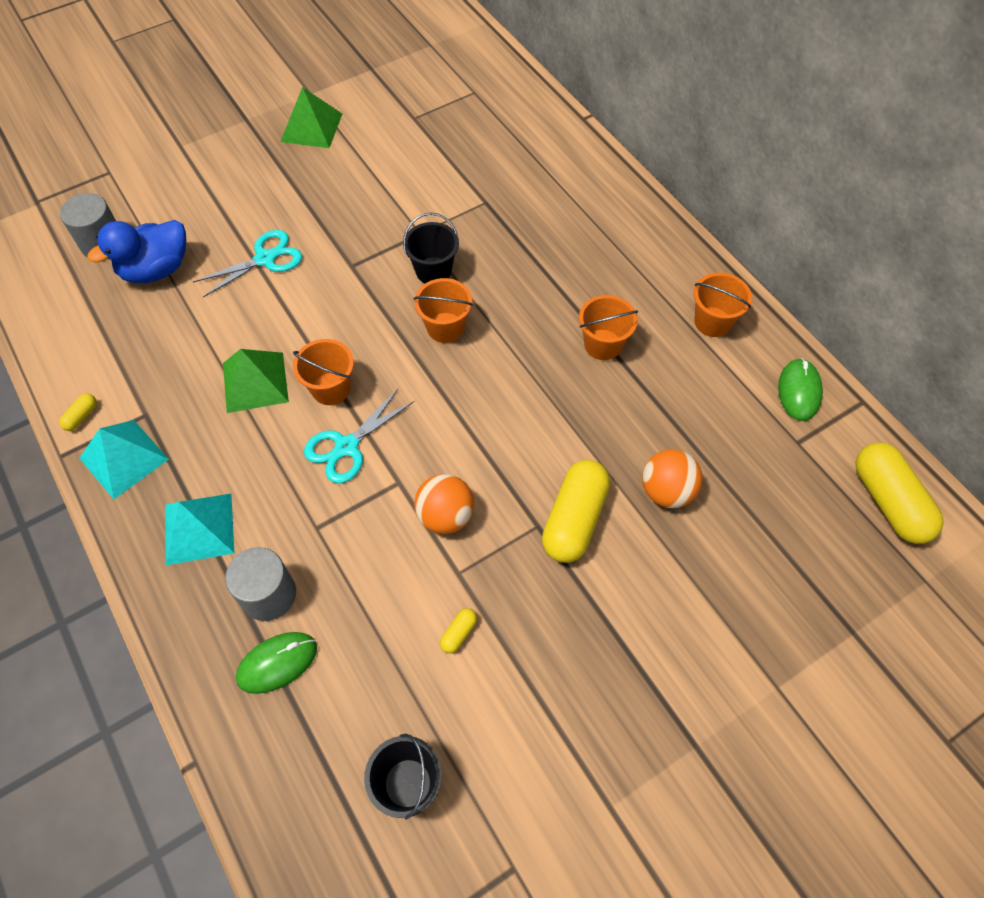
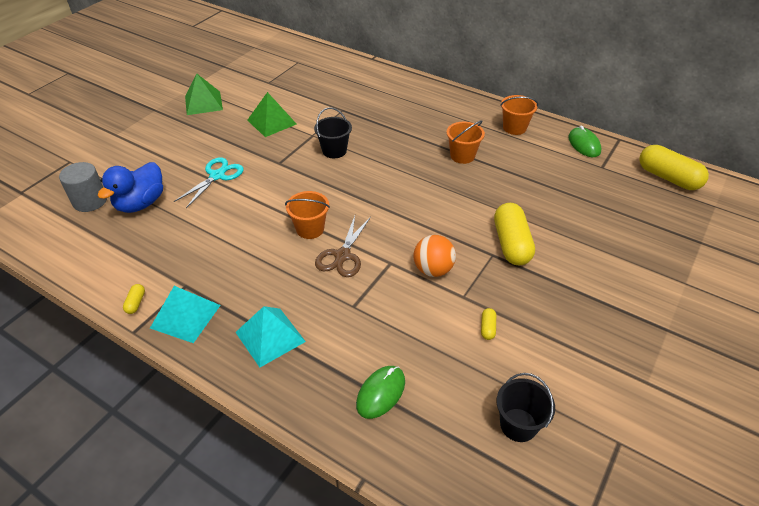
camera: 25 degrees left, 15 degrees down
(255, 382) = (255, 242): green pyramid -> green pyramid (272, 122)
(269, 595) = (347, 356): grey cylinder -> none
(346, 447) = (342, 256): turquoise scissors -> brown scissors
(445, 327) = (362, 176): orange bucket -> none
(666, 491) = (552, 212): orange ball -> none

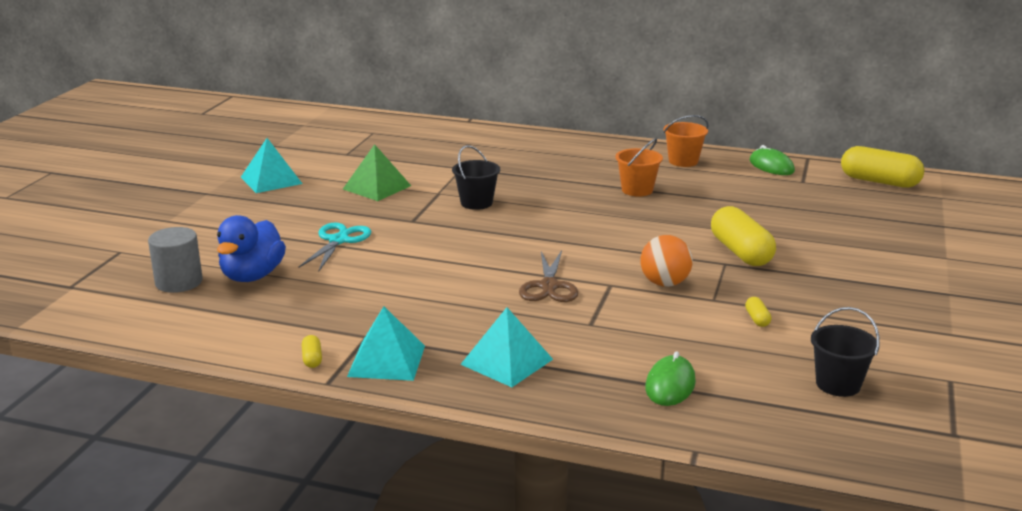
camera: 15 degrees left, 20 degrees down
(203, 103) = (271, 180): green pyramid -> turquoise pyramid
(310, 229) = (492, 270): orange bucket -> none

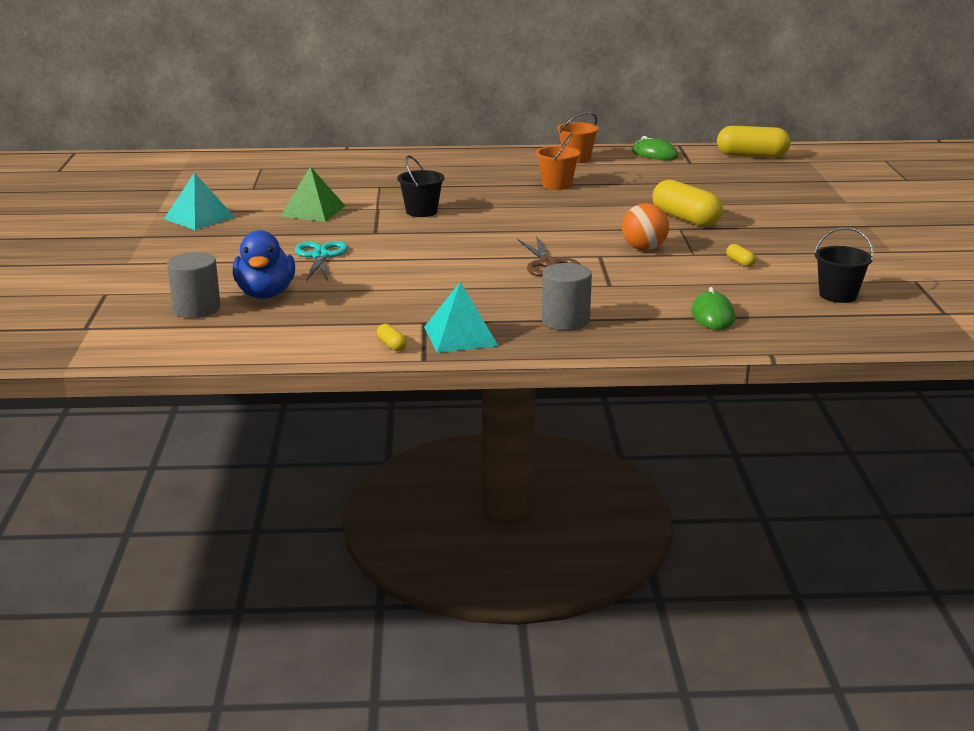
camera: 20 degrees left, 0 degrees up
(507, 361) = (565, 321): turquoise pyramid -> grey cylinder

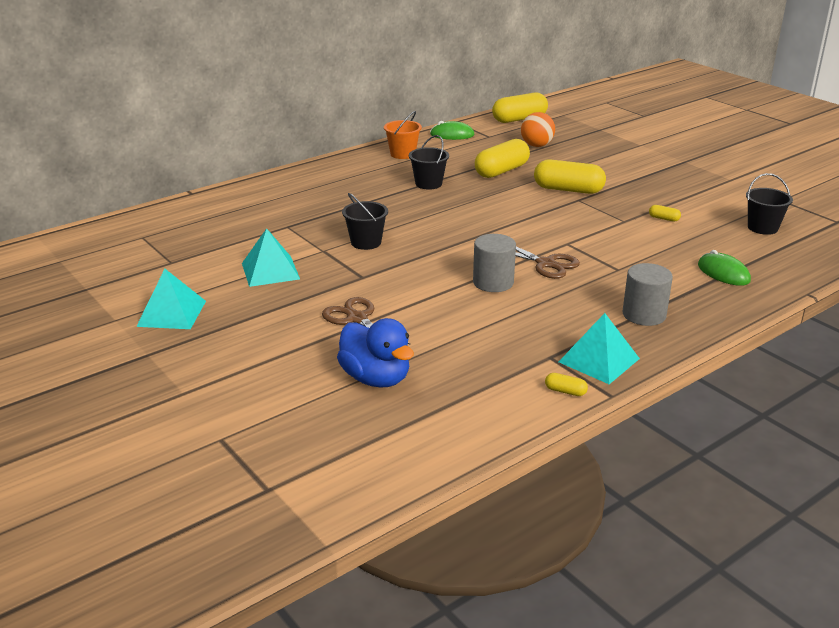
camera: 35 degrees left, 5 degrees up
(196, 309) = (340, 420): grey cylinder -> grey cylinder (493, 282)
(313, 211) = (270, 271): green pyramid -> turquoise pyramid
(320, 256) = (357, 318): turquoise scissors -> brown scissors
(557, 185) = (428, 184): orange bucket -> black bucket
(644, 248) = (585, 226): orange ball -> orange ball (536, 145)
(647, 191) = (501, 171): none -> yellow capsule

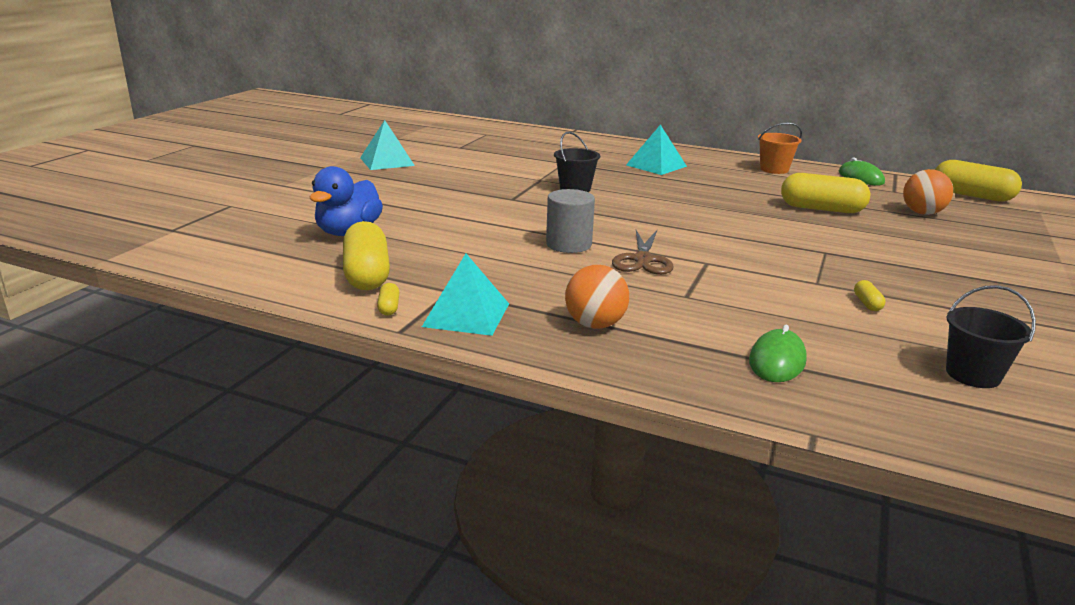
camera: 60 degrees right, 5 degrees down
(270, 271) = (483, 172): turquoise pyramid -> turquoise pyramid (656, 165)
(357, 318) = (438, 209): brown scissors -> none
(428, 184) = (731, 188): black bucket -> none
(568, 190) = (840, 244): yellow capsule -> yellow capsule (367, 274)
(644, 315) = (595, 324): grey cylinder -> orange ball

